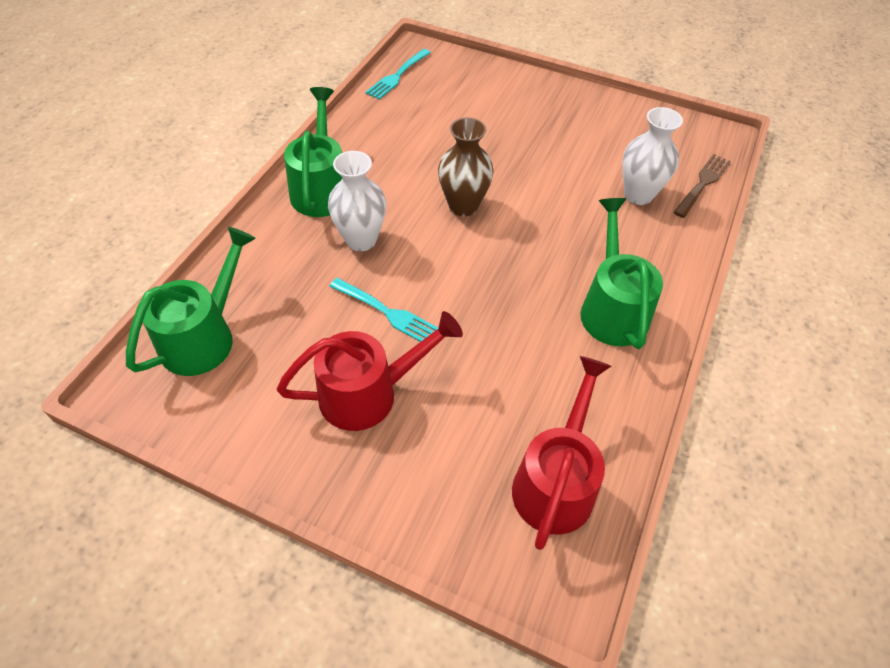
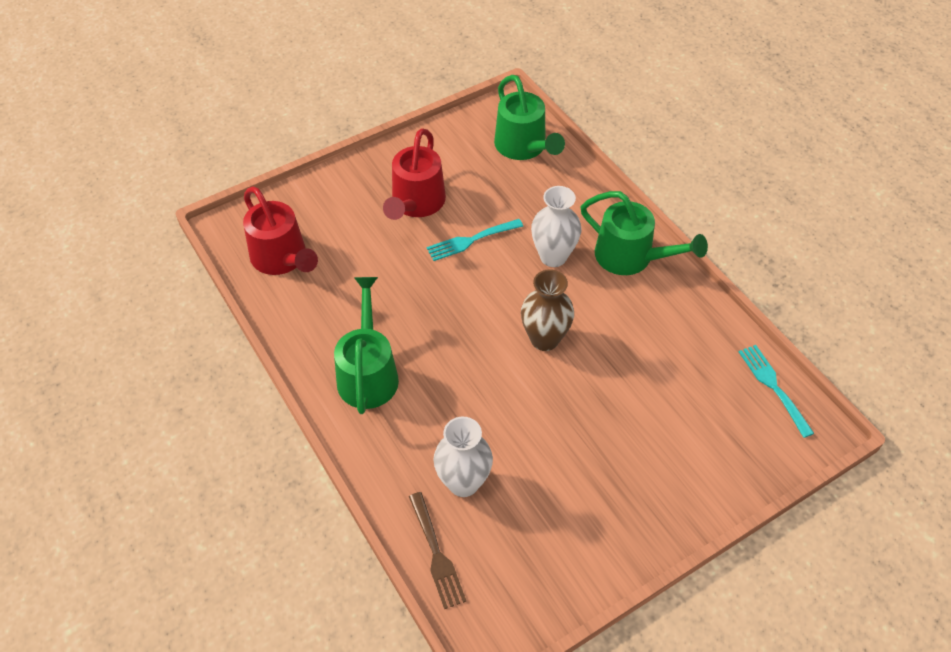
camera: 125 degrees right, 0 degrees up
(612, 307) = (368, 372): green watering can -> green watering can turned 120 degrees counterclockwise

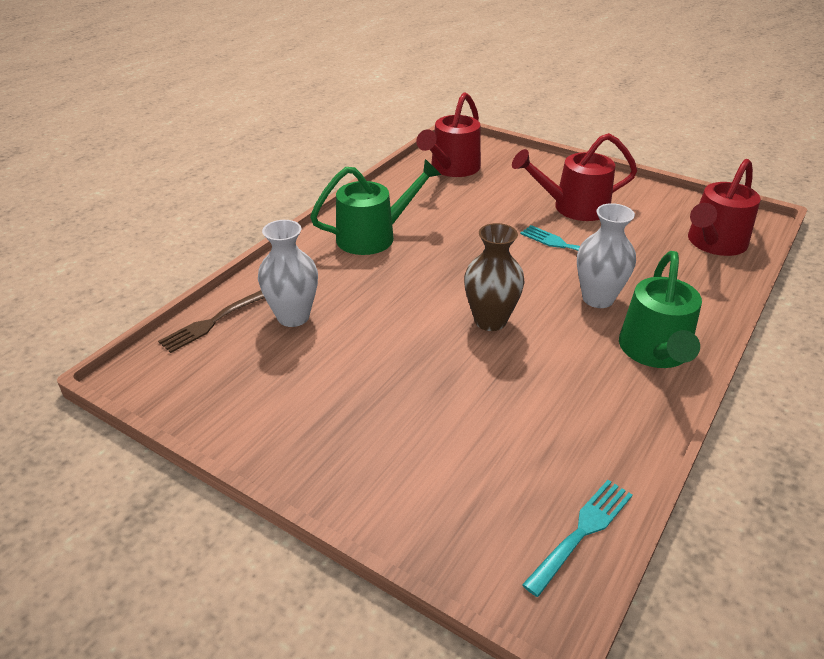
camera: 65 degrees right, 15 degrees down
(524, 147) = (713, 244): green watering can -> red watering can

